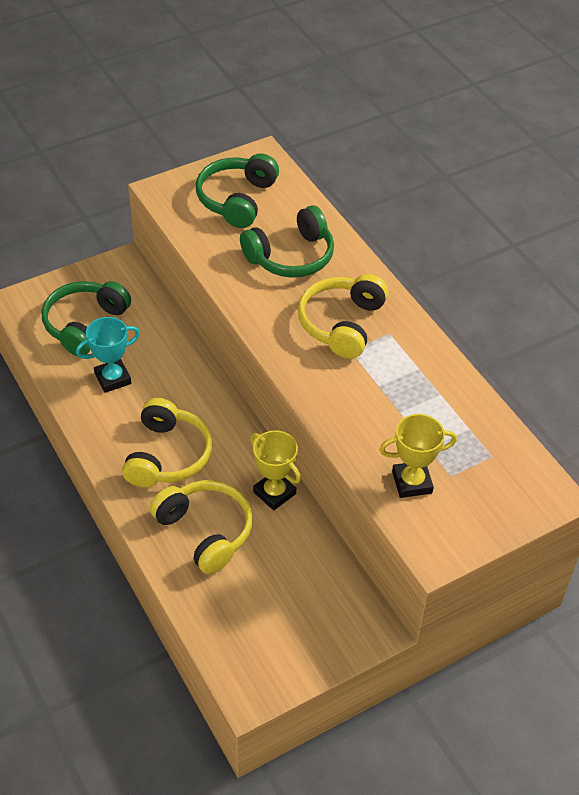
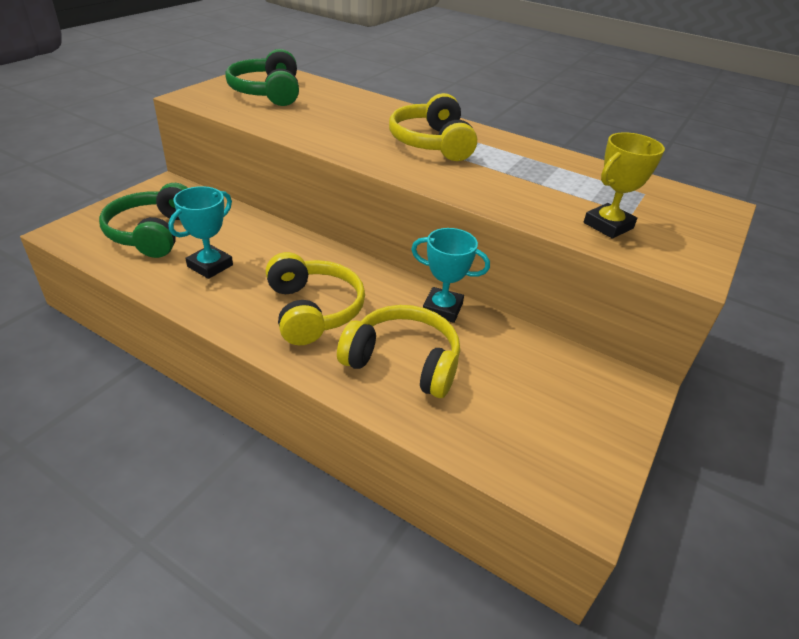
camera: 30 degrees left, 10 degrees down
(274, 493) = (442, 309): yellow trophy -> turquoise trophy
(291, 256) = (347, 114): green headphones -> none

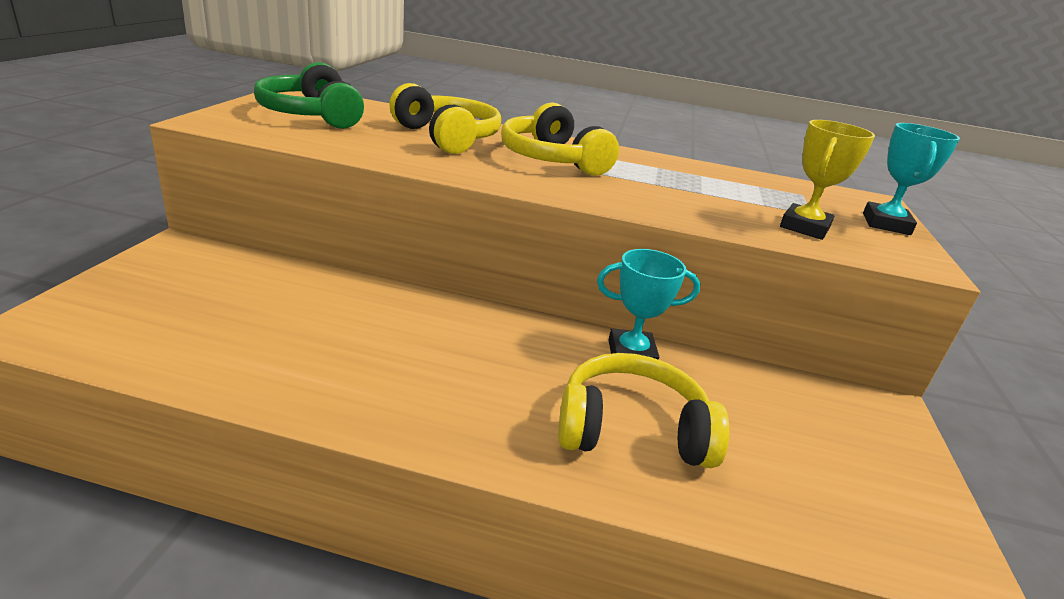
camera: 20 degrees left, 10 degrees down
(152, 233) = (184, 312): green headphones -> none
(210, 266) = (297, 345): turquoise trophy -> turquoise trophy (886, 224)
(313, 310) = (477, 383): yellow headphones -> yellow headphones (447, 137)

